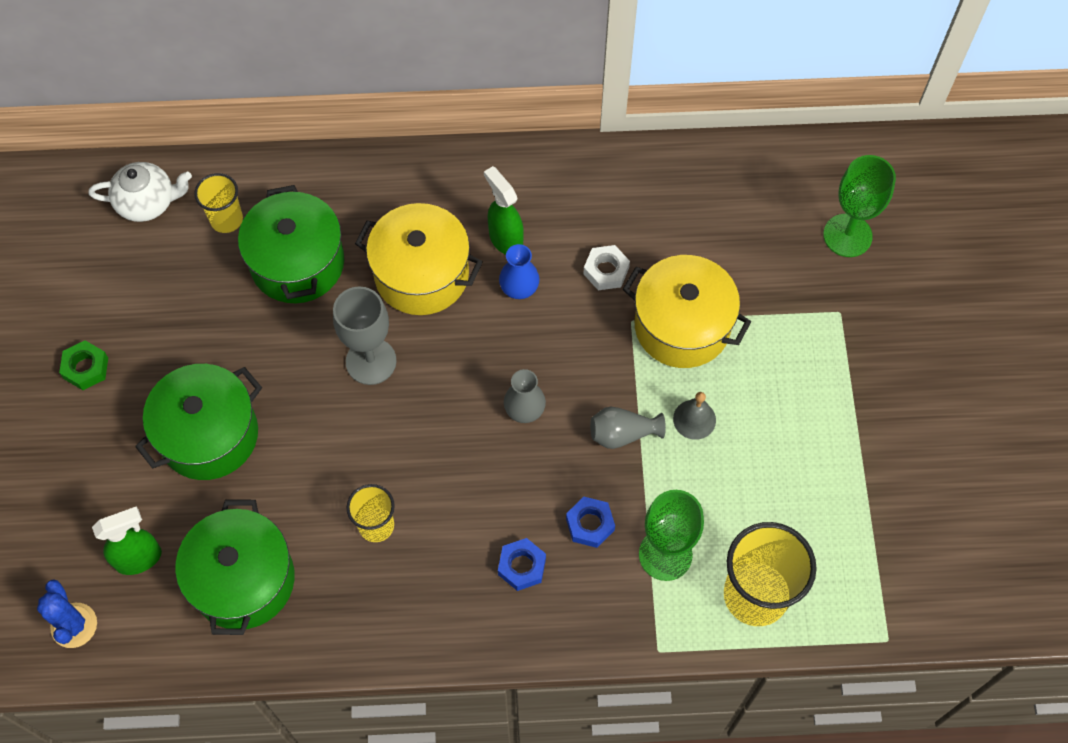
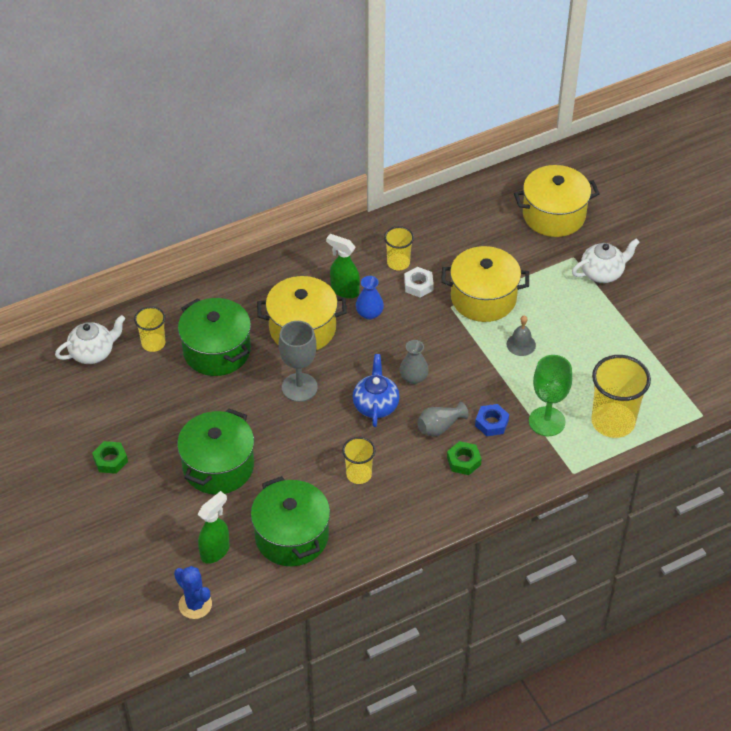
camera: 25 degrees left, 15 degrees down
(453, 430) = (375, 405): none -> blue teapot
(522, 566) = (463, 461): blue nut -> green nut
(598, 225) = (398, 263): none -> yellow cup
(622, 434) = (482, 368): grey vase -> grey vase (440, 427)
(847, 235) = (554, 215): green goblet -> yellow pot
(867, 354) = (602, 273): none -> white teapot

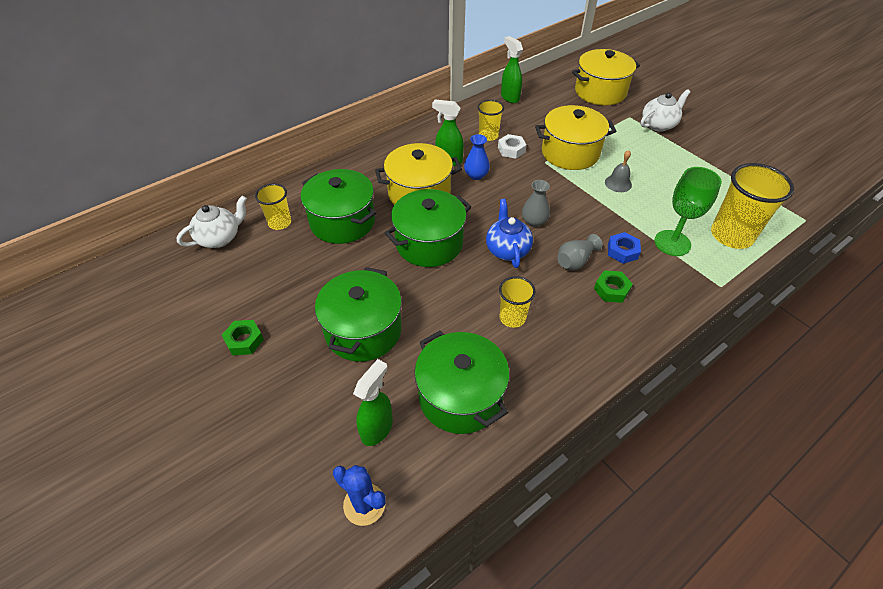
camera: 10 degrees left, 0 degrees up
(299, 387) = (429, 243): grey goblet -> green pot
(440, 210) = (509, 97): none -> green spray bottle

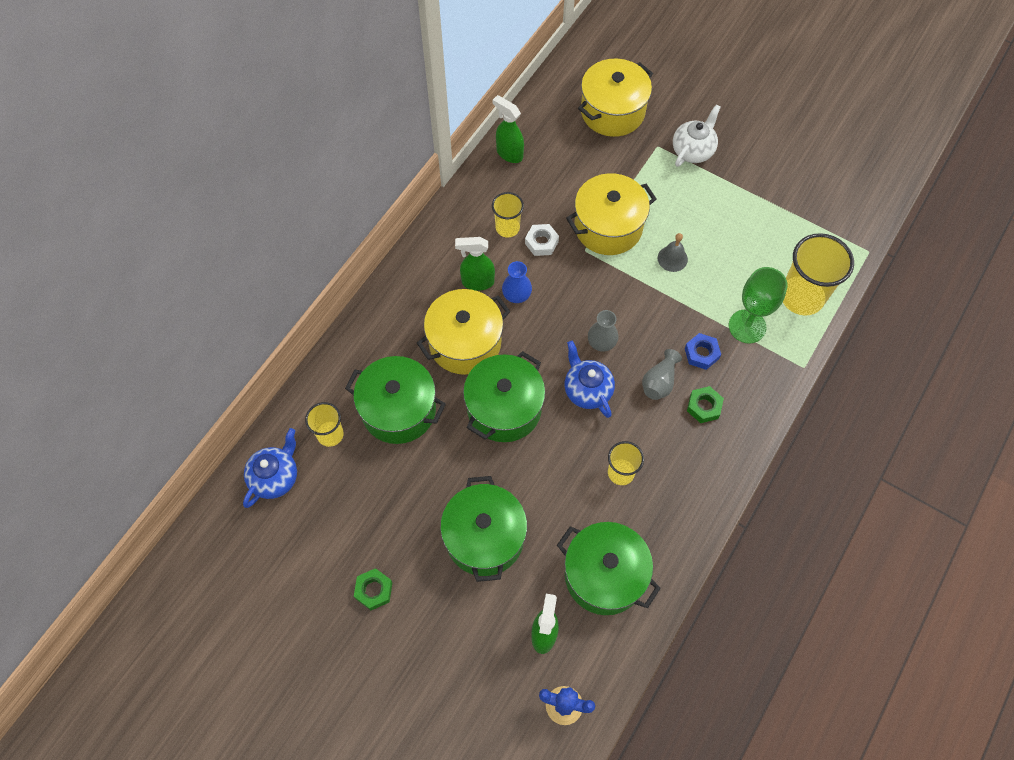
camera: 20 degrees left, 15 degrees up
(220, 238) = (275, 477): white teapot -> blue teapot

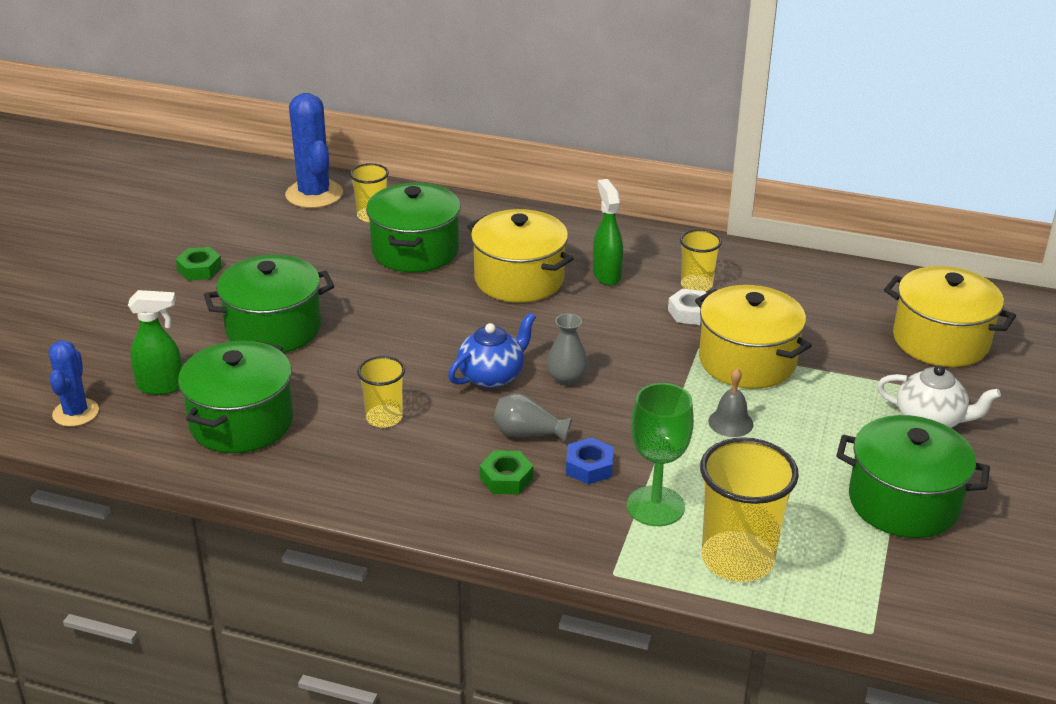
camera: 75 degrees right, 30 degrees down
(275, 477) = (314, 194): blue teapot -> blue cactus
(504, 408) = (443, 318): green pot -> green pot (904, 502)
(509, 153) = (808, 270): green spray bottle -> none
(516, 295) = (603, 305): blue vase -> none

